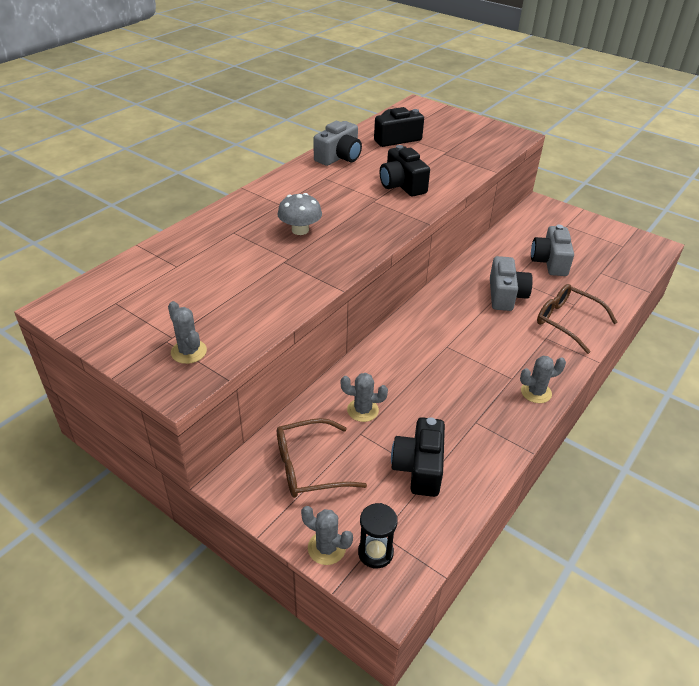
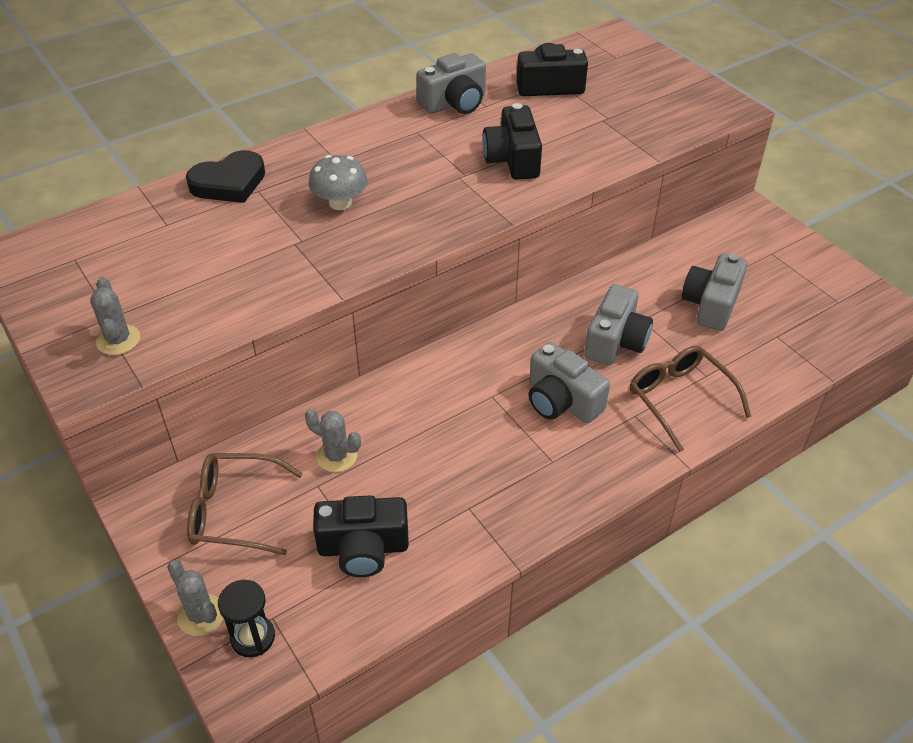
camera: 20 degrees right, 5 degrees up
(208, 230) = (229, 183): none -> black heart
(419, 467) = (363, 548): black camera -> black camera turned 120 degrees counterclockwise
(494, 339) = (561, 401): none -> grey camera
(536, 392) = (573, 488): grey cactus -> none

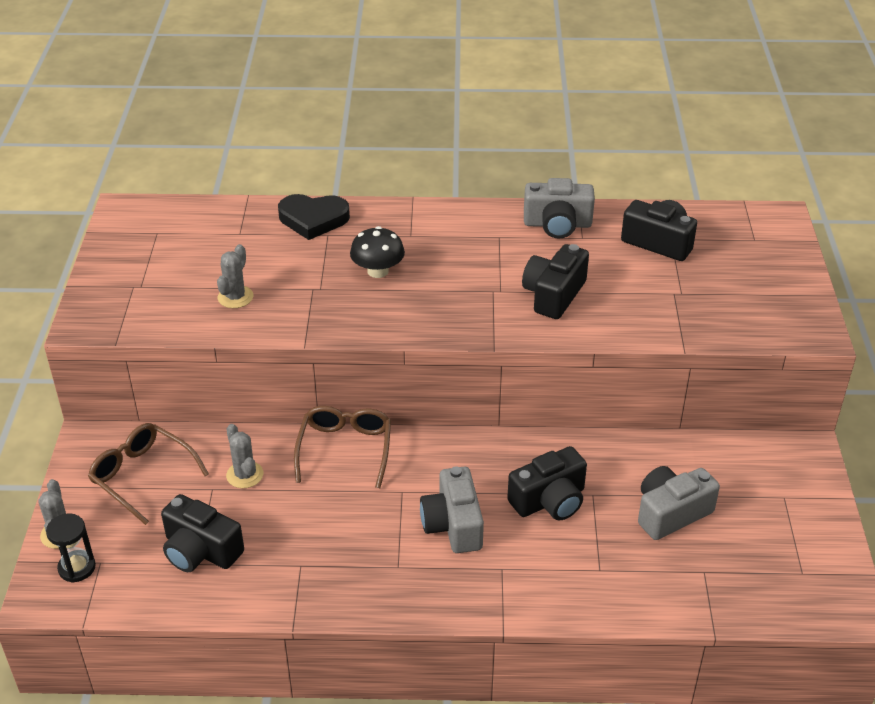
camera: 35 degrees right, 5 degrees down
(118, 340) = (130, 305): grey cactus -> grey cactus (235, 297)
(340, 203) = (378, 271): grey mushroom -> black mushroom
(615, 341) = (549, 500): grey camera -> black camera
(680, 399) = (554, 576): brown glasses -> brown glasses (345, 449)

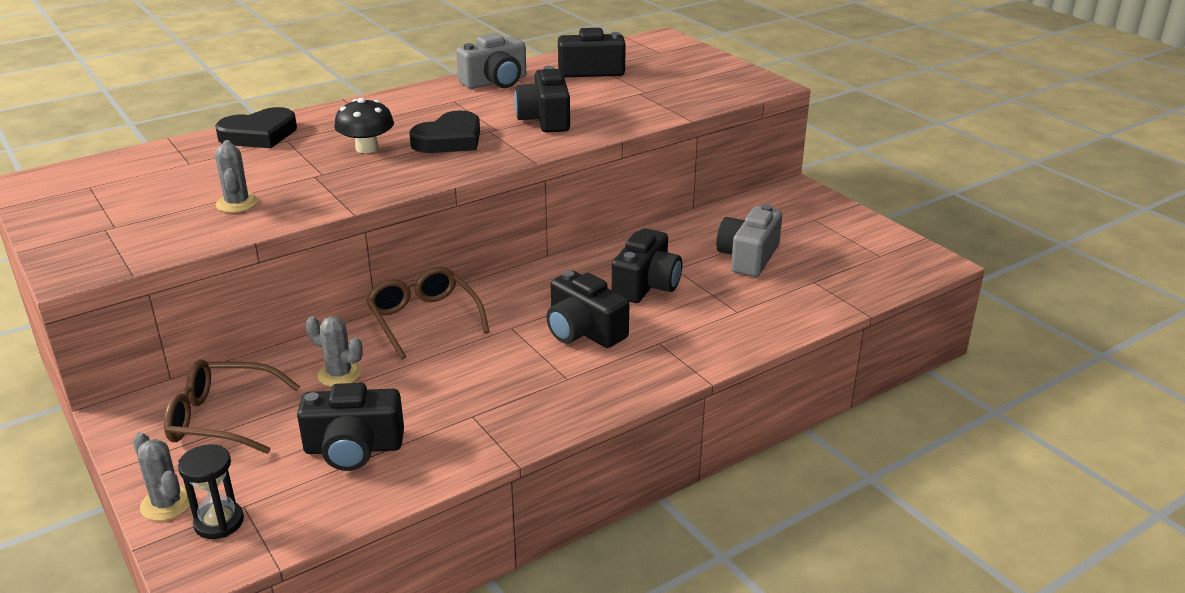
camera: 35 degrees left, 10 degrees down
(450, 288) = (449, 140): none -> black heart
(453, 524) = (583, 331): grey camera -> black camera

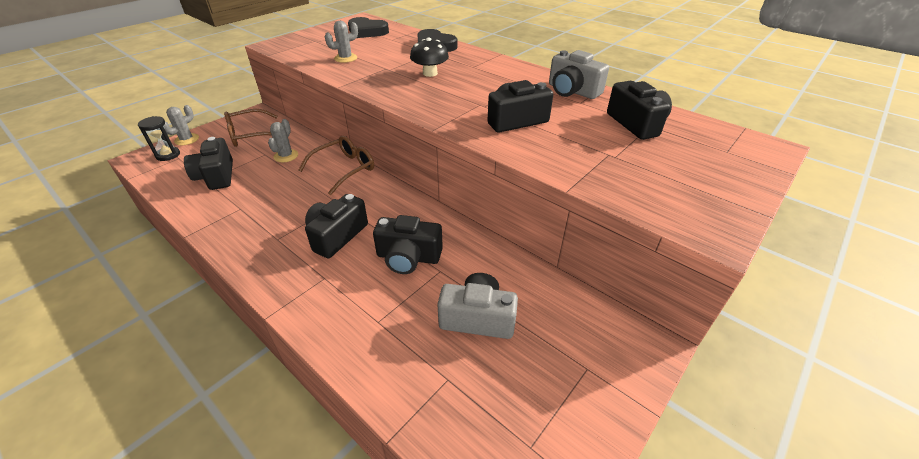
camera: 75 degrees right, 10 degrees up
(222, 418) = (250, 135): brown glasses -> brown glasses turned 105 degrees counterclockwise
(449, 140) = (456, 94): black heart -> black heart (367, 31)

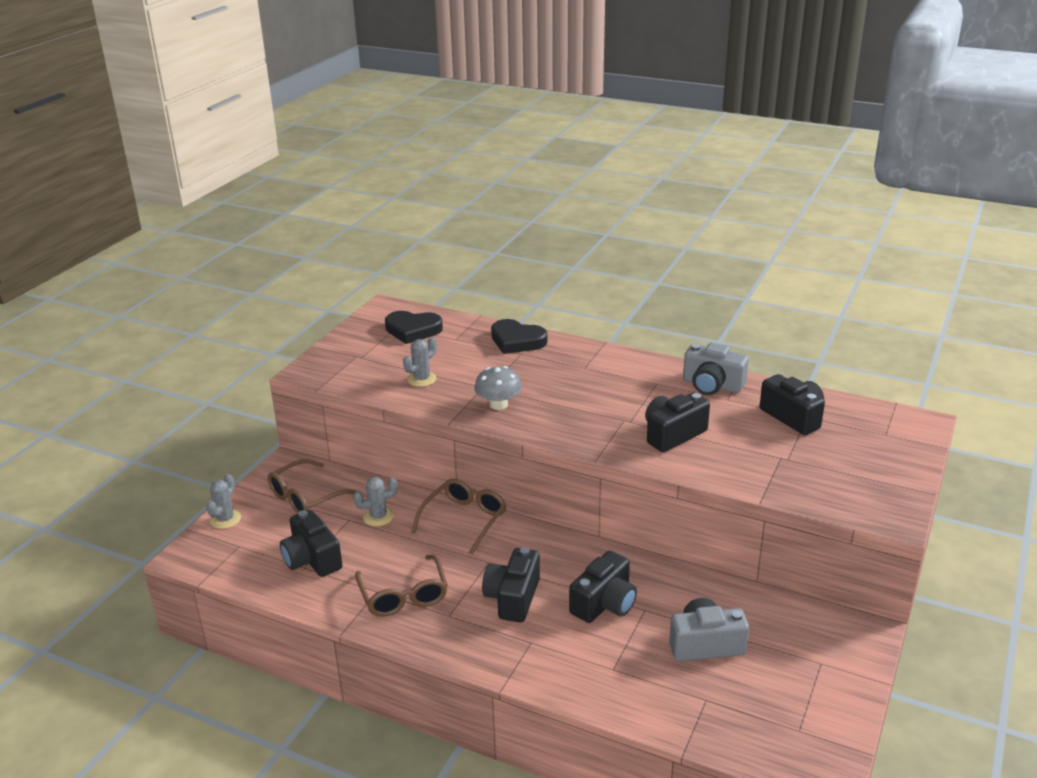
camera: 15 degrees left, 10 degrees down
(168, 155) = (221, 545): black hourglass -> none
(256, 216) = (403, 595): none -> brown glasses
(286, 156) = (378, 517): grey cactus -> grey cactus turned 75 degrees clockwise
(387, 80) = (498, 404): none -> grey mushroom
(408, 257) = (604, 603): black camera -> black camera turned 45 degrees counterclockwise
(430, 73) = (541, 386): black mushroom -> none

